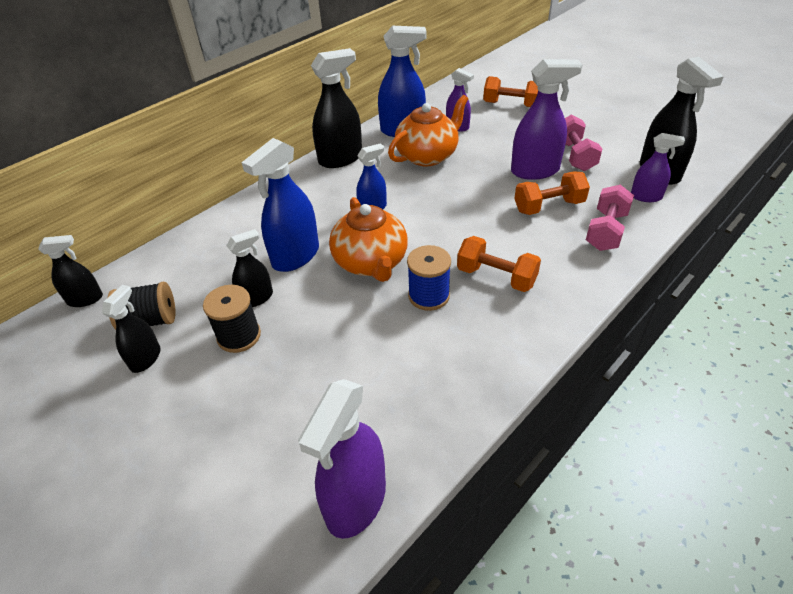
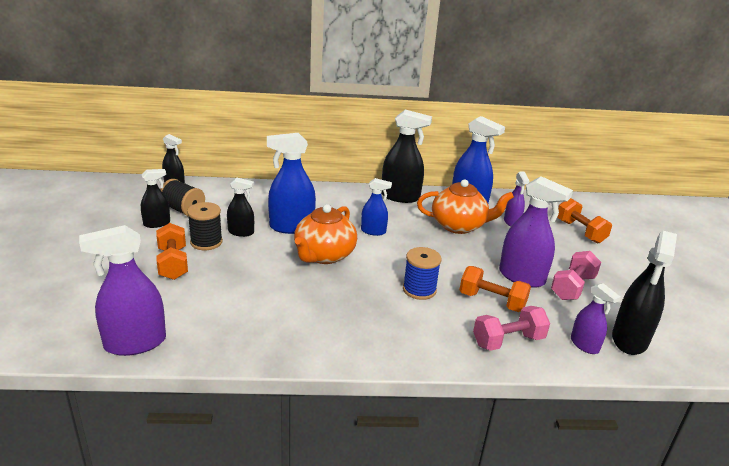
camera: 40 degrees right, 15 degrees down
(429, 295) = (326, 291): blue spool -> blue spool (419, 290)
(496, 277) = (382, 311): orange dumbbell -> orange dumbbell (173, 263)

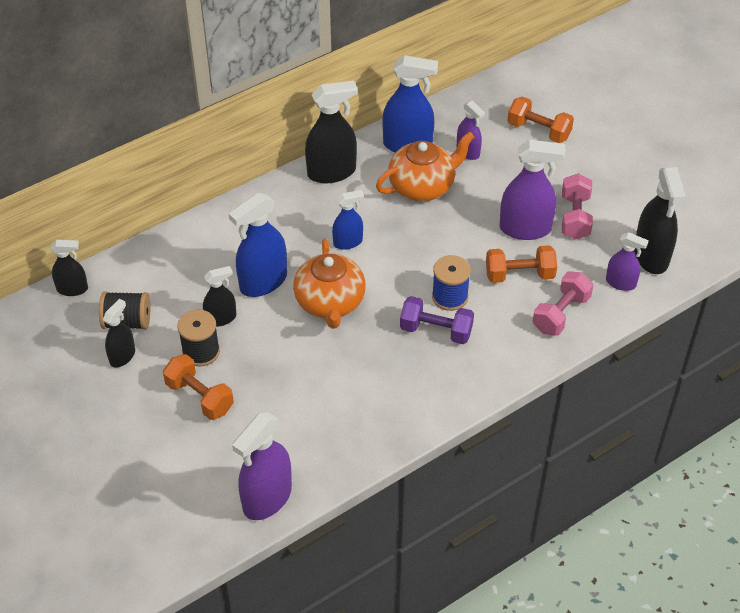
camera: 30 degrees left, 20 degrees up
(387, 304) = (436, 330): none -> purple dumbbell

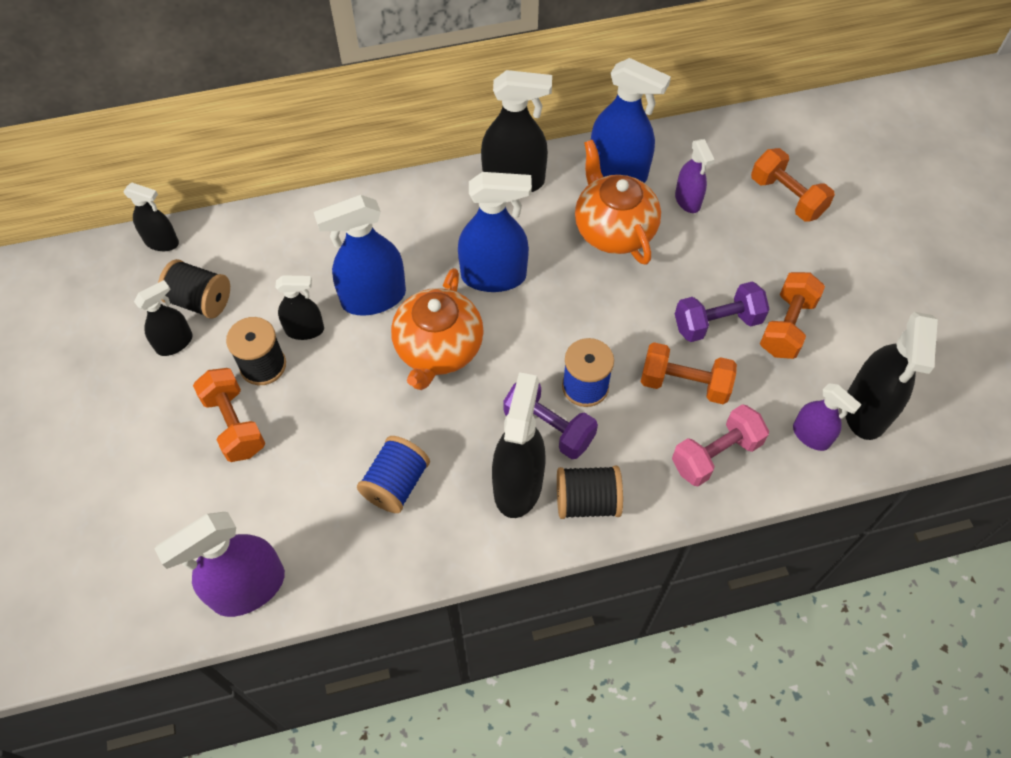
camera: 20 degrees right, 10 degrees up
(342, 399) = (396, 484): none -> blue spool
(348, 242) = (494, 276): blue spray bottle -> blue spray bottle, size x1.72
(422, 186) = (613, 230): orange teapot -> orange teapot turned 105 degrees counterclockwise
(431, 374) = (518, 485): none -> black spray bottle
(485, 369) = (587, 501): none -> black spool
(525, 228) = (717, 323): purple spray bottle -> purple dumbbell
(575, 217) = (786, 326): pink dumbbell -> orange dumbbell

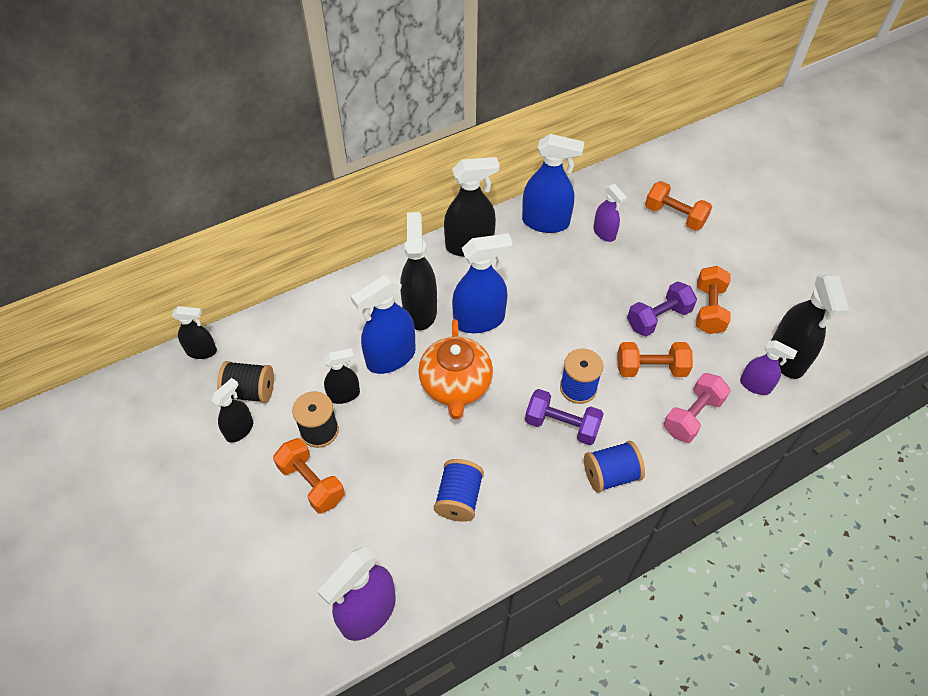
camera: 15 degrees left, 5 degrees down
(518, 485) = (554, 475): black spray bottle -> black spray bottle (420, 310)
(587, 501) = (611, 475): black spool -> blue spool
(613, 230) = (557, 266): orange teapot -> none

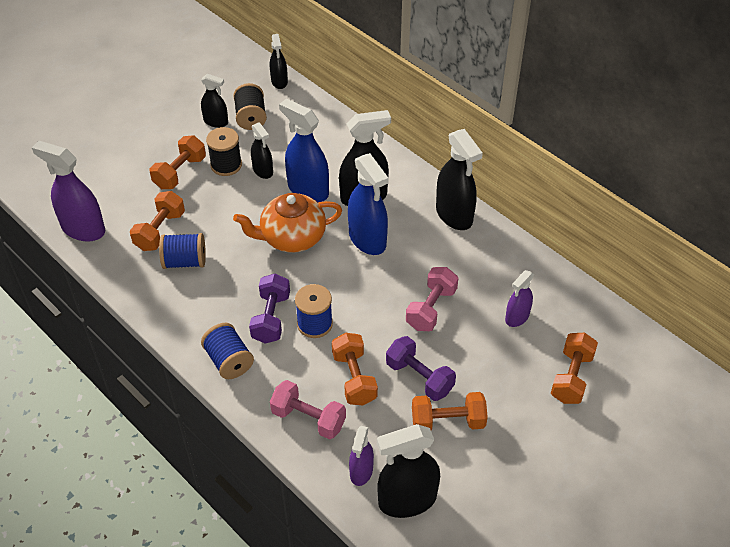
camera: 75 degrees right, 5 degrees down
(402, 519) = (160, 231): none -> orange dumbbell
(545, 222) = (510, 267): blue spray bottle -> none
(580, 290) = (431, 308): none -> pink dumbbell

